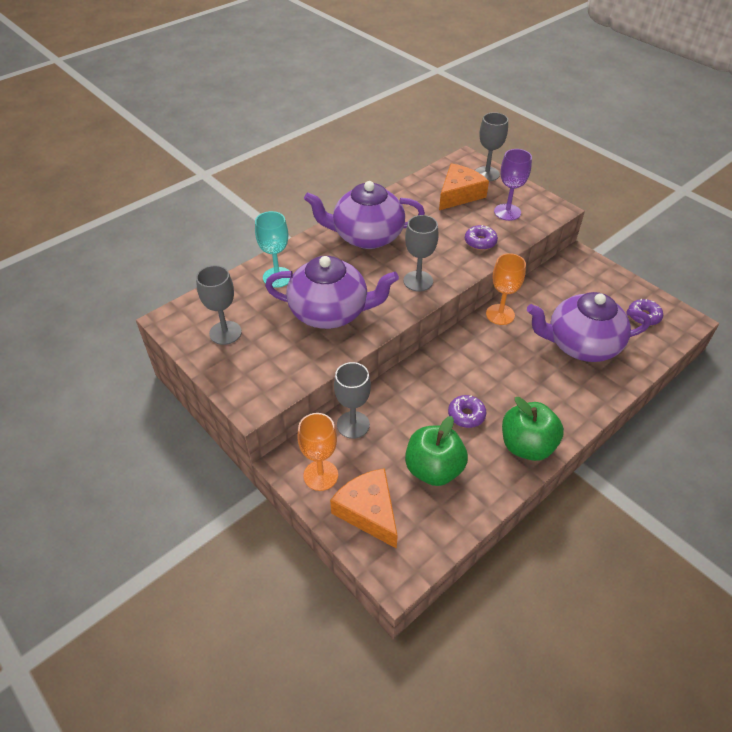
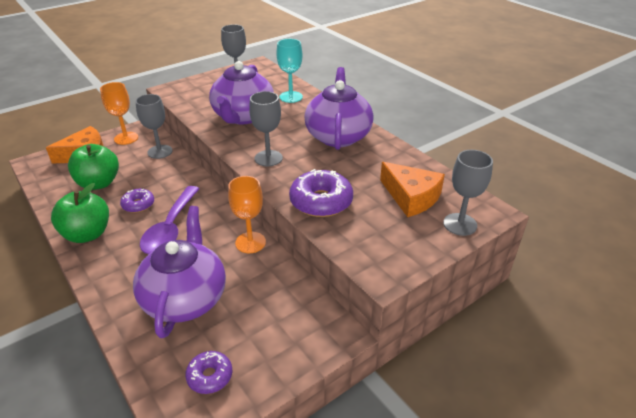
camera: 95 degrees right, 10 degrees down
(480, 242) = (321, 201): purple donut -> purple donut, size x1.73
(497, 376) = (171, 228): none -> purple spoon
(507, 212) = (376, 230): purple goblet -> none

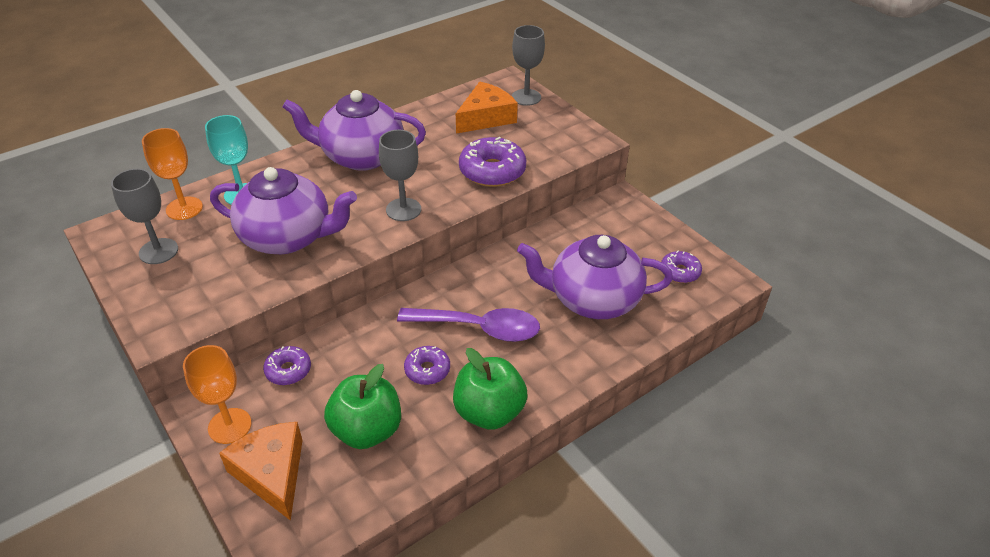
camera: 90 degrees left, 5 degrees up
(160, 152) = (288, 370): grey goblet -> purple donut
(250, 242) = (506, 257): orange goblet -> orange goblet (184, 208)

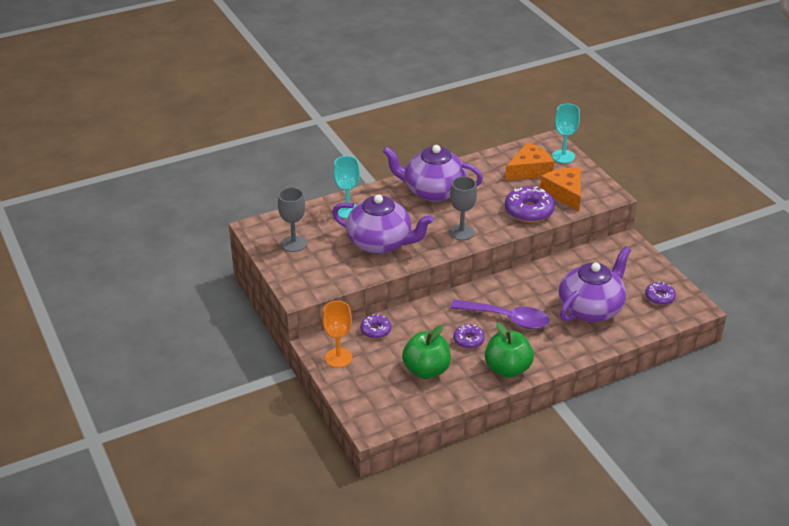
camera: 10 degrees right, 5 degrees down
(184, 208) = (308, 217): orange goblet -> none
(272, 473) = (366, 386): orange cheese -> orange cheese (564, 193)
(526, 97) = (563, 156): grey goblet -> turquoise goblet
(593, 299) = (591, 309): purple teapot -> purple teapot turned 120 degrees clockwise

